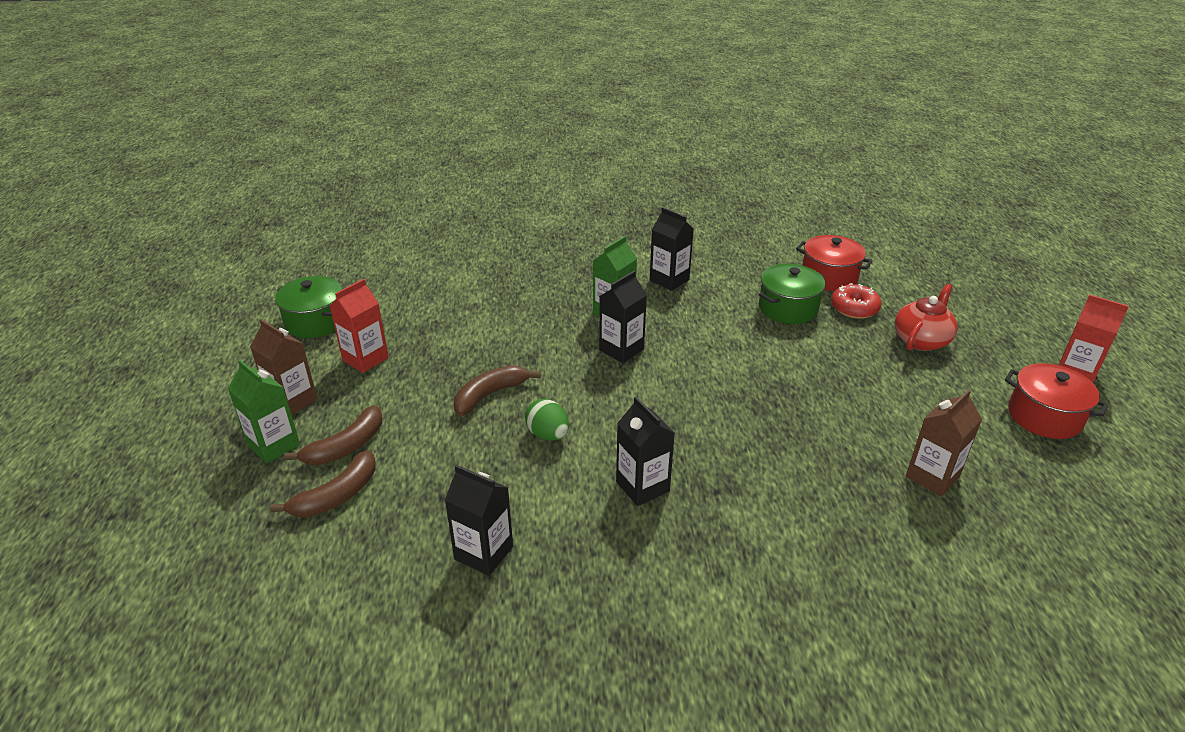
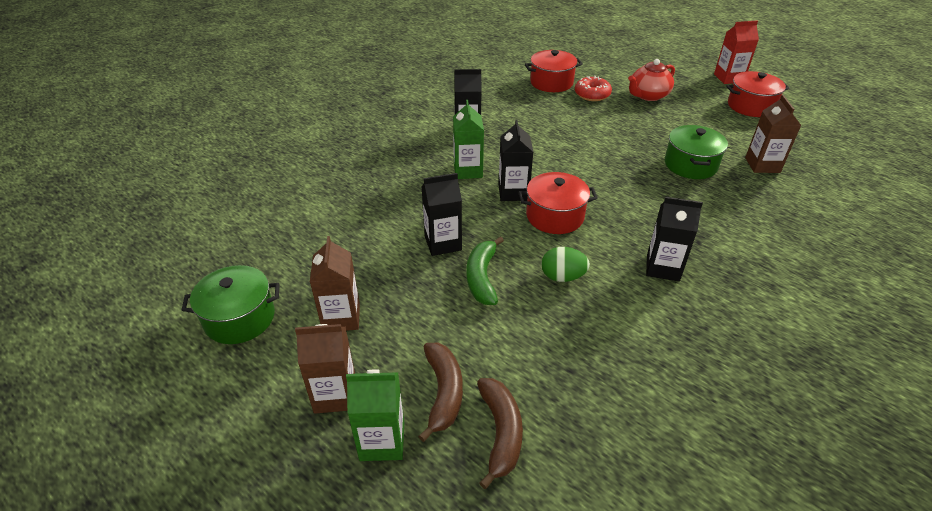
camera: 45 degrees left, 5 degrees up
(365, 359) = (341, 317): red carton -> brown carton
(484, 553) = (655, 382): black carton -> black carton (443, 243)
(490, 395) = (482, 277): brown banana -> green banana
(622, 388) = (555, 216): none -> red pot
(788, 308) = (560, 112): green pot -> green pot (690, 165)
(921, 340) = (648, 95): red teapot -> red teapot turned 120 degrees counterclockwise

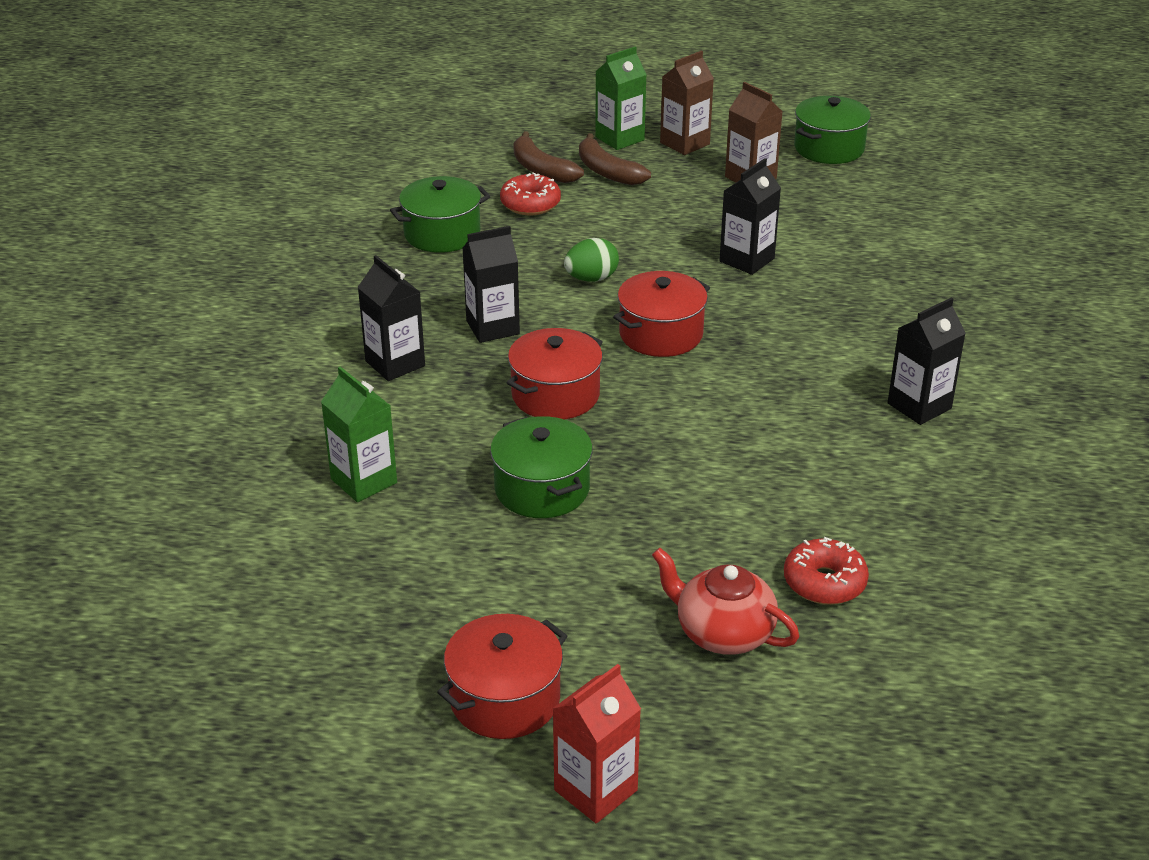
camera: 145 degrees right, 5 degrees down
(468, 171) = (832, 346): green carton -> green carton (364, 481)
(482, 277) = (669, 248): green banana -> none
(513, 192) = (741, 342): black carton -> black carton (395, 363)
(549, 384) = (530, 204): none -> red donut
(551, 83) = (929, 580): red pot -> red pot (555, 395)
(648, 95) = (723, 632): red teapot -> red teapot turned 75 degrees counterclockwise
(654, 385) = (442, 234): none -> green pot
(762, 165) = (429, 539): brown carton -> none

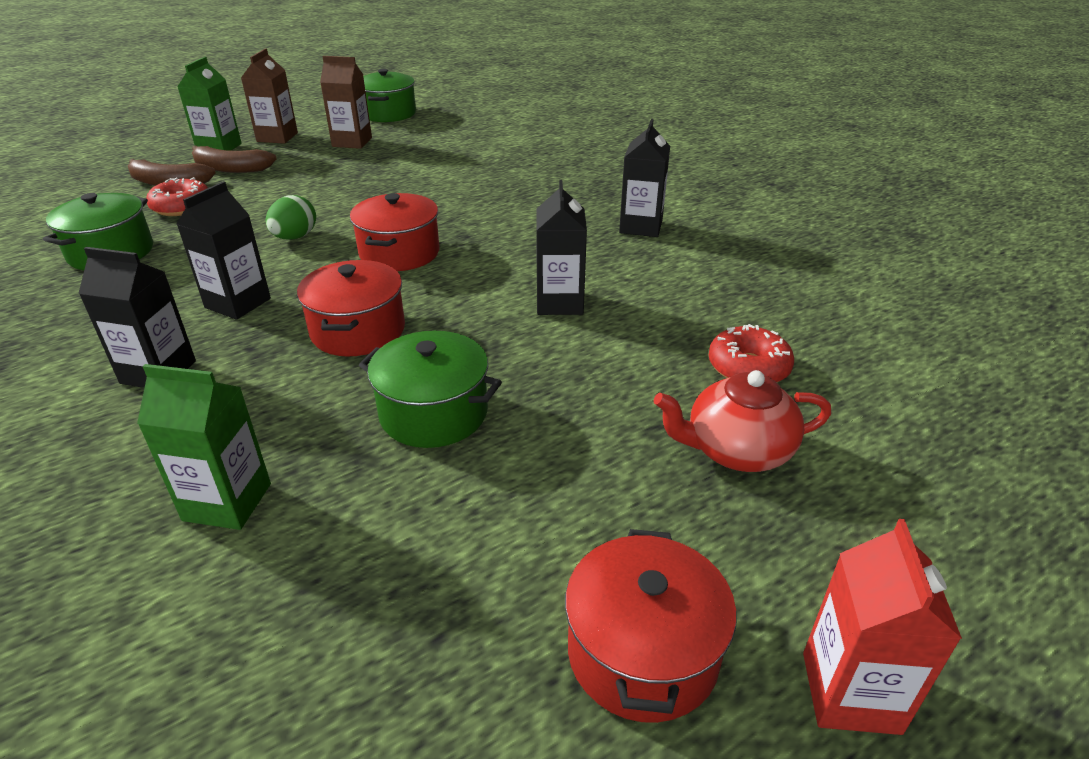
camera: 40 degrees left, 0 degrees up
(747, 260) = (408, 186): black carton -> black carton (559, 302)

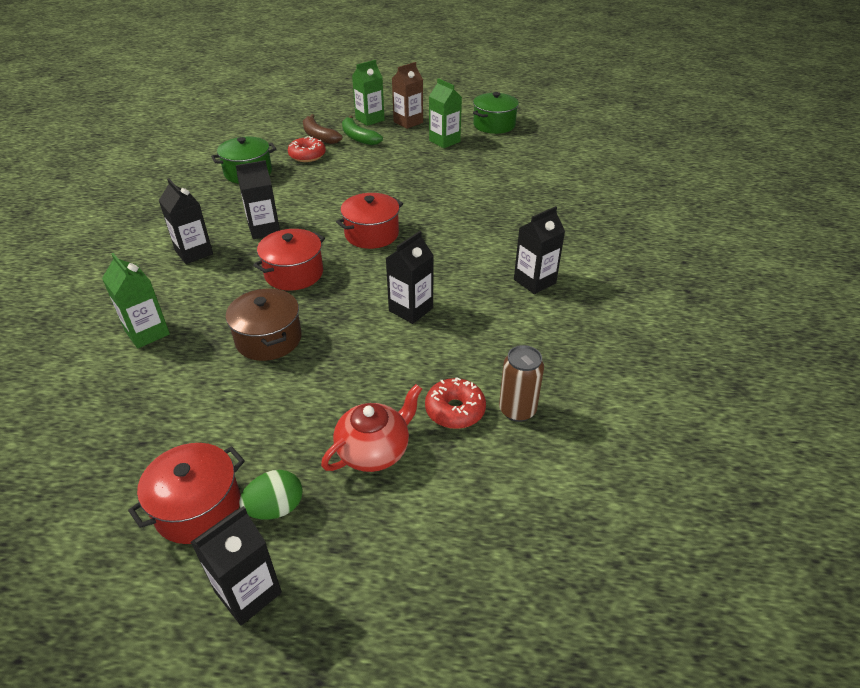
camera: 40 degrees right, 5 degrees up
(231, 169) = (358, 137): brown banana -> green banana
(295, 237) = (334, 199): green egg -> green egg (275, 508)
(352, 142) = (444, 141): brown carton -> green carton
(433, 413) = (268, 339): green pot -> brown pot
(736, 450) = (374, 450): red teapot -> red teapot turned 105 degrees clockwise
(798, 337) = (517, 410): none -> brown can
(850, 692) = (248, 592): red carton -> black carton

